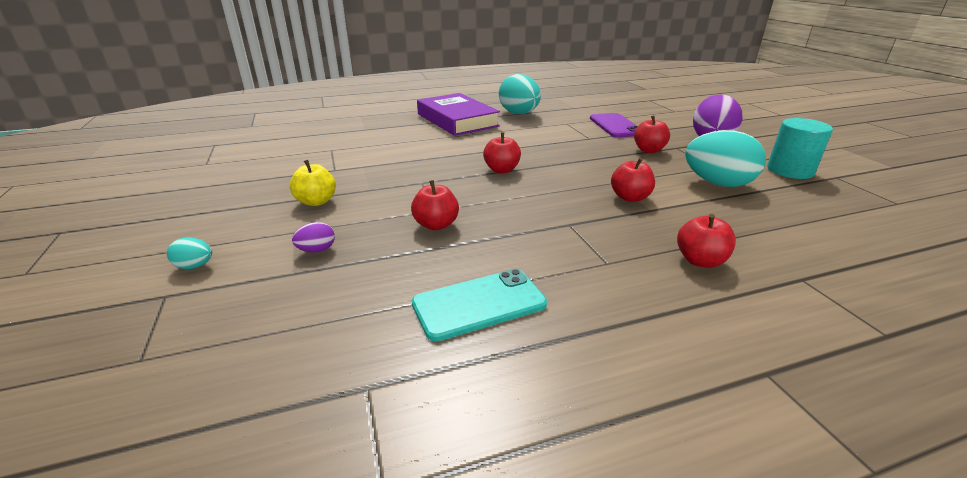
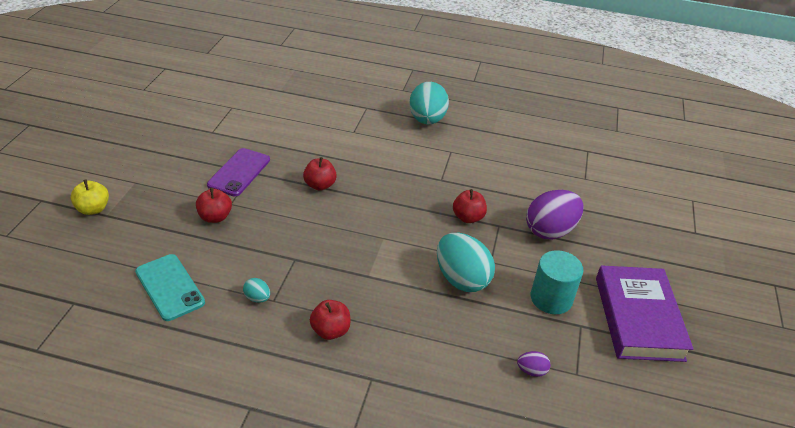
camera: 30 degrees right, 10 degrees up
(195, 266) = (68, 185): turquoise egg -> turquoise egg (257, 298)
(316, 201) = (171, 161): yellow apple -> yellow apple (93, 209)
(317, 250) = (132, 204): purple egg -> purple egg (531, 371)
(457, 120) = (363, 108): purple book -> purple book (638, 318)
(479, 304) = (169, 287): turquoise phone -> turquoise phone turned 45 degrees clockwise
(615, 126) = (489, 174): purple phone -> purple phone (239, 172)
(630, 197) = (370, 258): red apple -> none

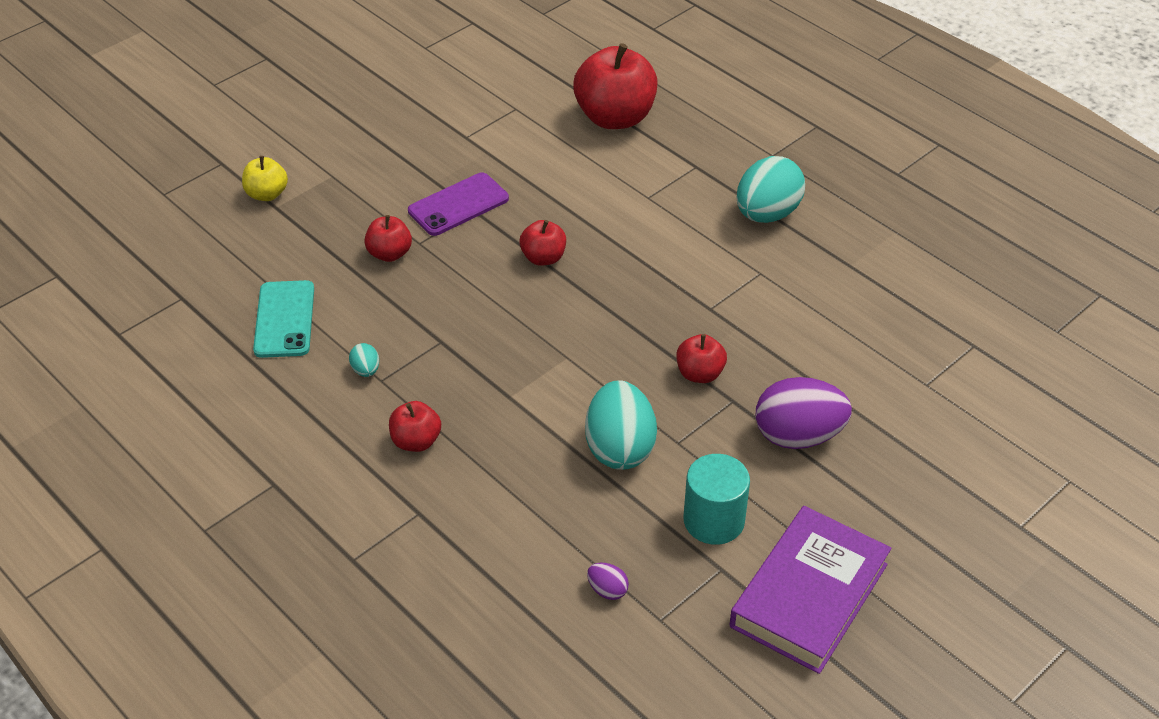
camera: 35 degrees right, 5 degrees up
(298, 95) = (615, 117): none -> red apple

